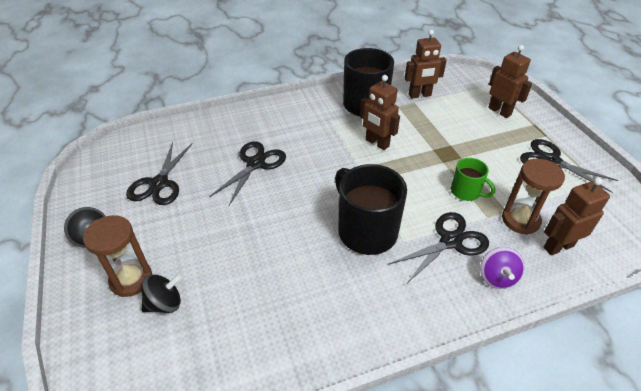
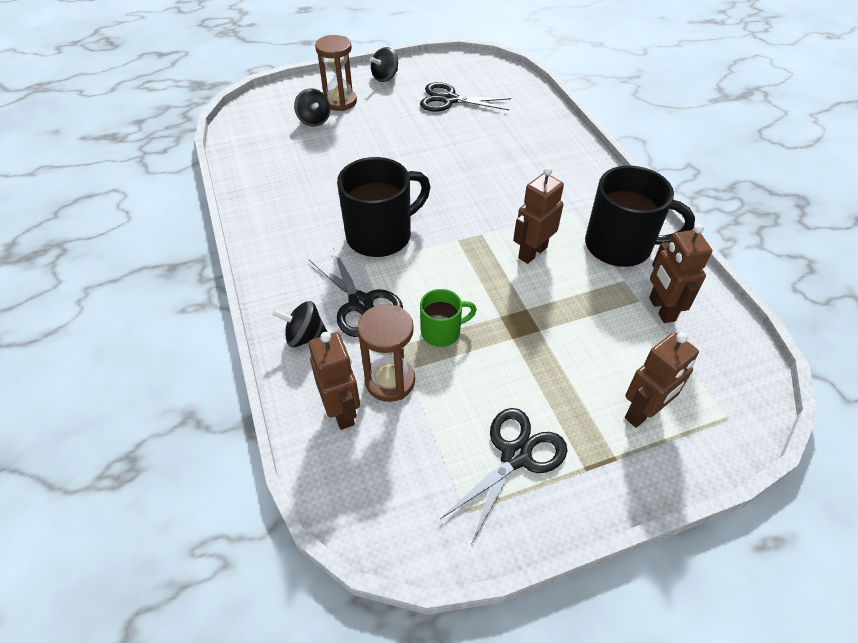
camera: 90 degrees right, 5 degrees up
(255, 164) = (482, 155): black scissors -> none
(466, 192) = (442, 332): green mug -> green mug turned 150 degrees counterclockwise
(497, 277) = (305, 336): purple spinning top -> black spinning top

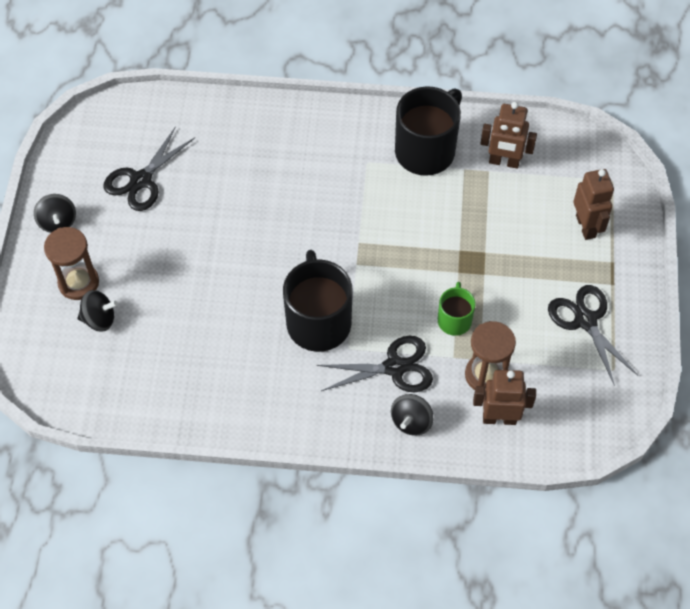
camera: 65 degrees left, 10 degrees up
(532, 252) = (401, 216): brown robot -> none

